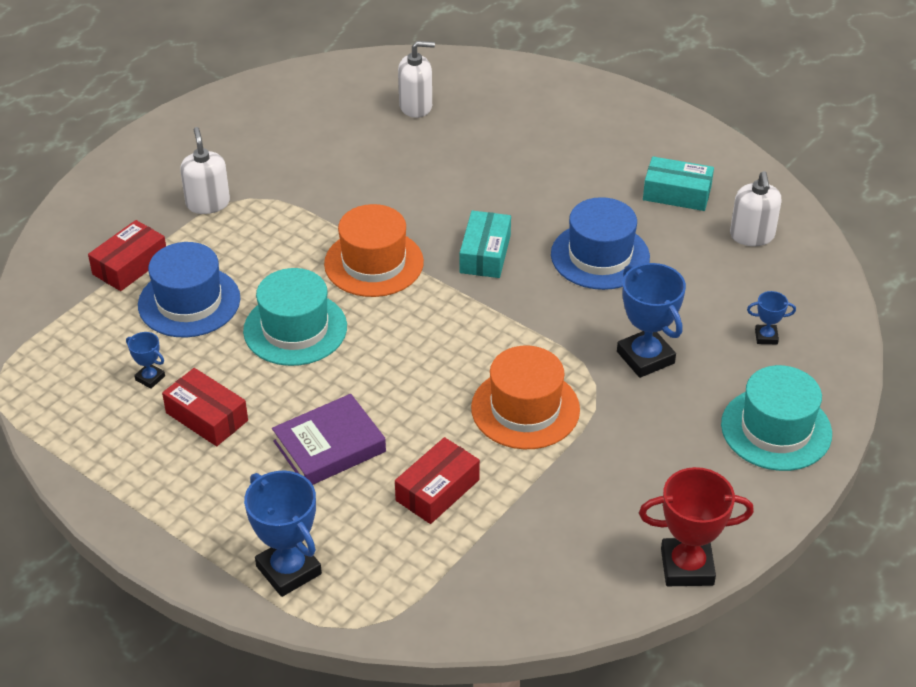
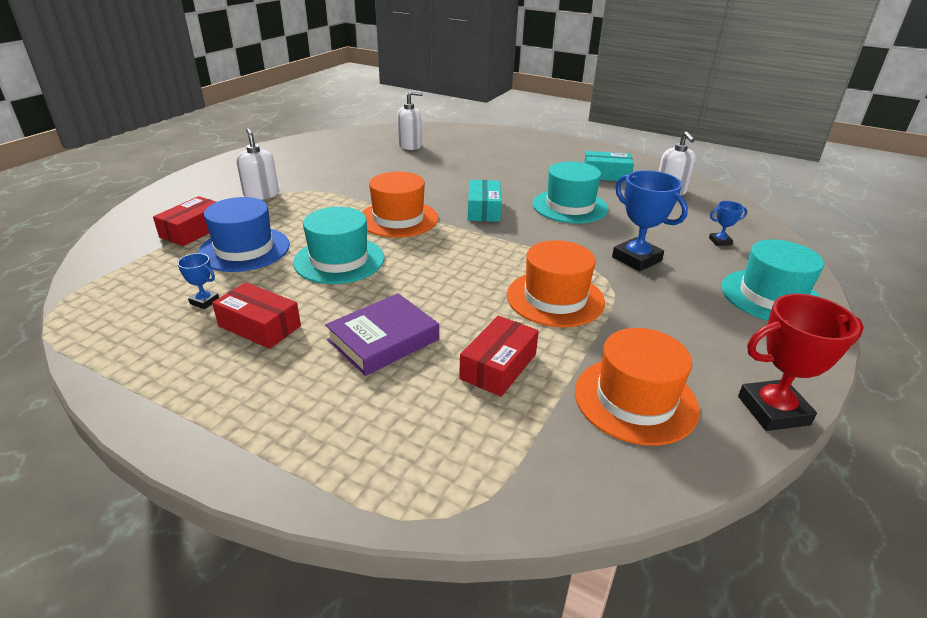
camera: 10 degrees left, 10 degrees down
(288, 570) = (356, 458): blue trophy -> none
(558, 541) = (635, 400): none -> orange hat
(600, 256) = (570, 206): blue hat -> turquoise hat

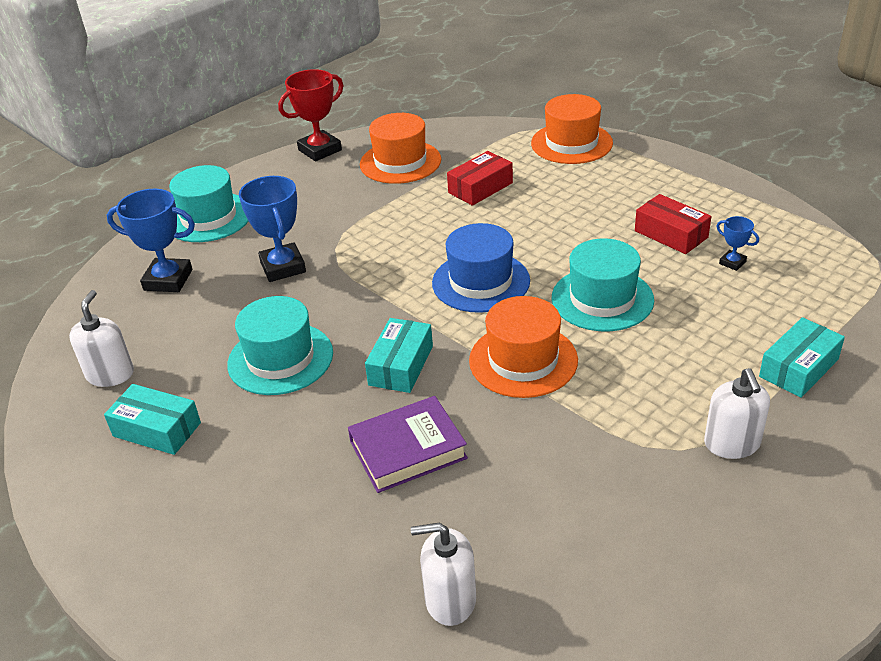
camera: 160 degrees left, 5 degrees up
(194, 230) = (798, 368): red box -> turquoise box
(244, 249) = (717, 327): blue hat -> blue hat (481, 282)
(383, 340) = (564, 213): purple book -> purple book (408, 450)
(555, 298) = (400, 234): orange hat -> orange hat (571, 143)
(720, 241) = (168, 280): blue trophy -> blue trophy, size x2.01
(773, 410) = (320, 150): red trophy -> red trophy turned 45 degrees counterclockwise

